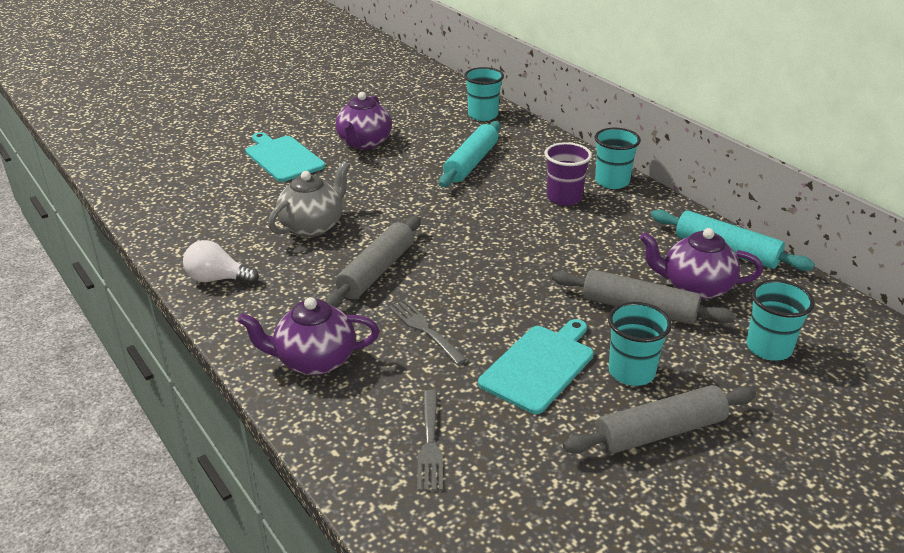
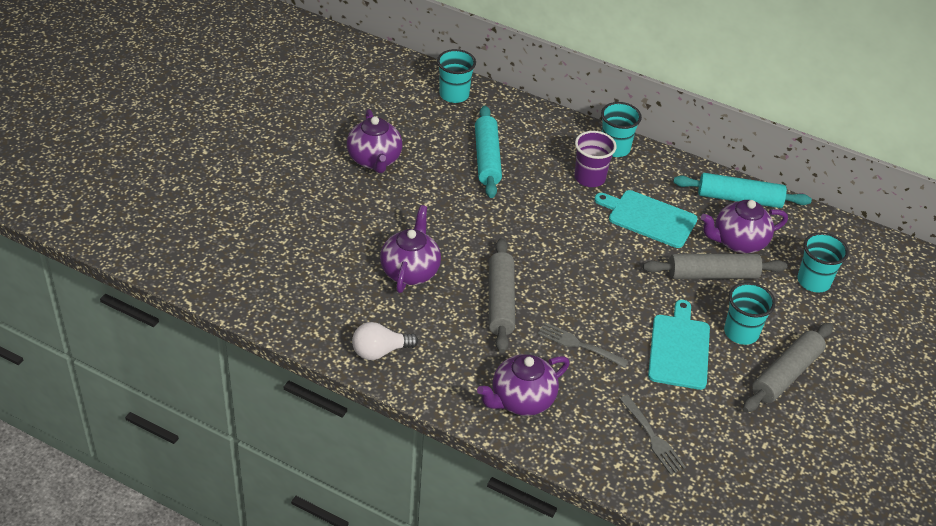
camera: 30 degrees left, 10 degrees up
(283, 158) = (315, 199): turquoise cutting board -> turquoise cutting board (649, 218)
(313, 226) = (410, 271): grey teapot -> purple teapot

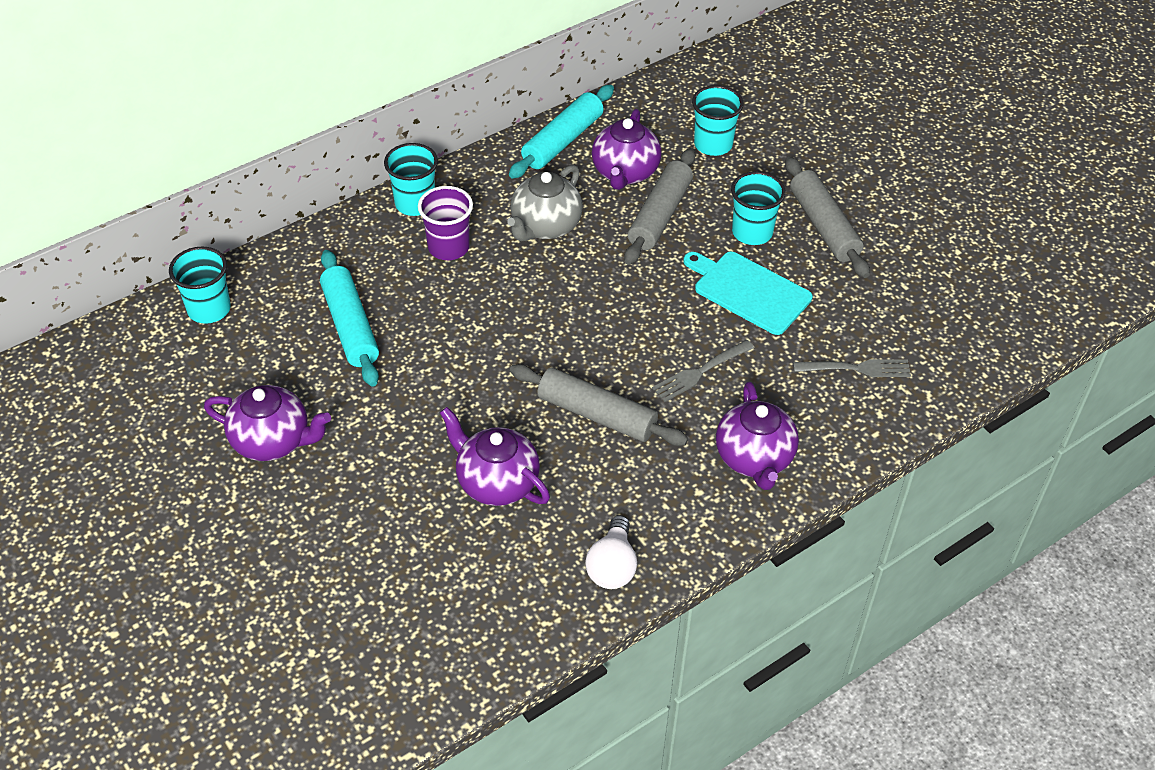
camera: 60 degrees left, 5 degrees up
(487, 159) = (350, 326): turquoise rolling pin -> turquoise rolling pin turned 45 degrees clockwise
(649, 218) = (545, 226): turquoise cutting board -> grey teapot

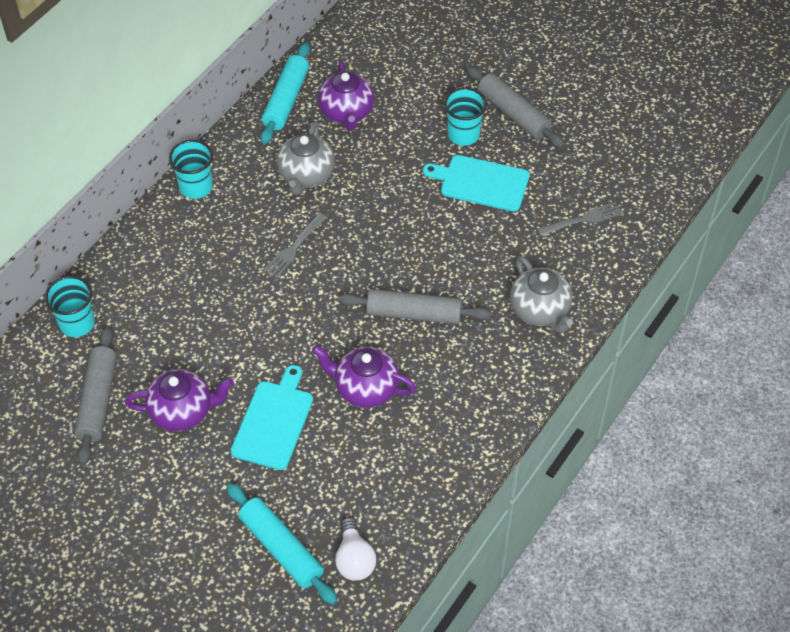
camera: 20 degrees left, 5 degrees up
(350, 326) = (196, 302): turquoise rolling pin -> turquoise rolling pin (281, 548)
(370, 486) = (274, 421): none -> turquoise cutting board
(448, 247) = (240, 215): purple cup -> none
(612, 566) = (476, 422): white light bulb -> white light bulb (354, 559)
(659, 215) = (388, 141): grey rolling pin -> grey rolling pin (97, 400)
(700, 372) = (473, 257): grey fork -> grey fork (294, 248)
(713, 144) = (403, 70): turquoise cup -> none
(754, 458) = (540, 311): purple teapot -> grey teapot

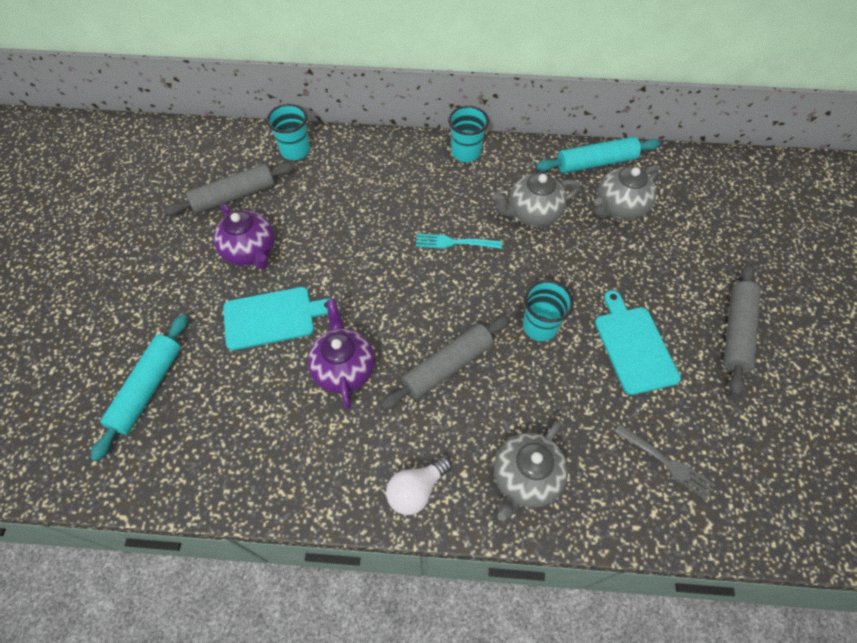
camera: 60 degrees right, 5 degrees up
(294, 248) = (454, 242): grey fork -> turquoise fork
(347, 113) = (619, 207): purple teapot -> grey teapot
(354, 559) = (158, 453): white light bulb -> white light bulb (416, 490)
(413, 314) = (447, 366): grey rolling pin -> grey rolling pin turned 75 degrees clockwise
(463, 134) = (675, 303): turquoise cup -> turquoise cup (540, 326)

